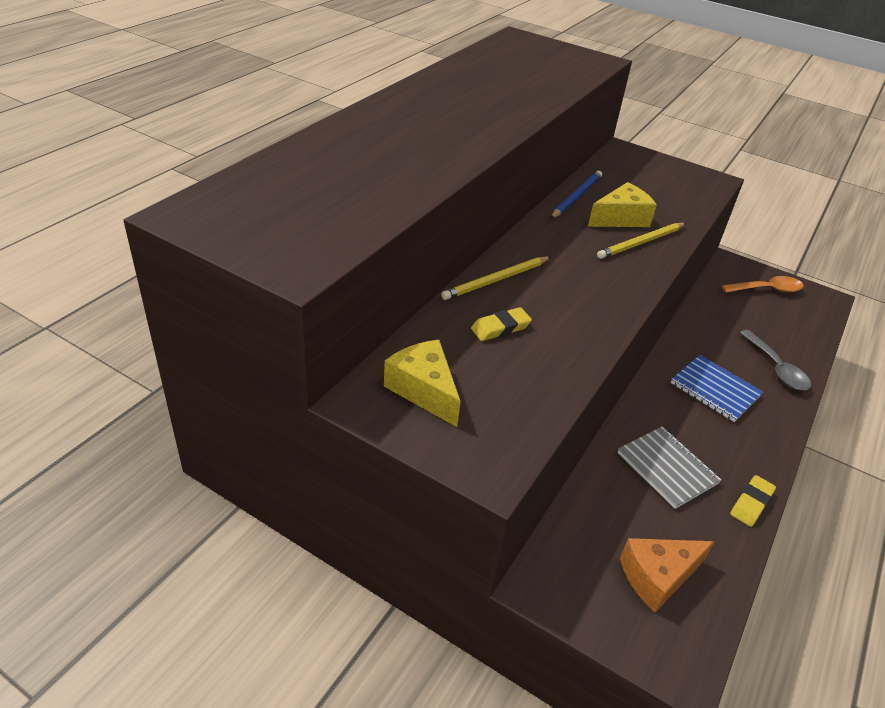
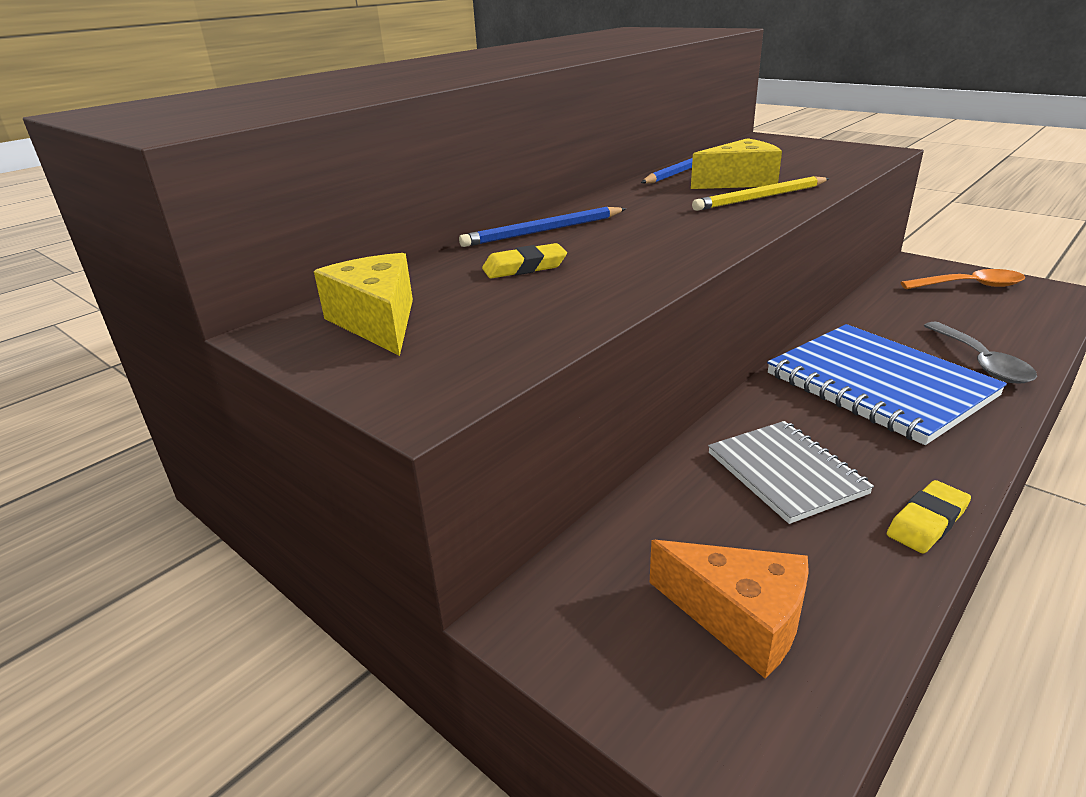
camera: 15 degrees right, 10 degrees down
(496, 280) = (543, 231): yellow pencil -> blue pencil
(657, 577) = (739, 619): orange cheese -> orange cheese turned 135 degrees counterclockwise
(715, 390) = (878, 385): blue notebook -> blue notebook, size x1.62

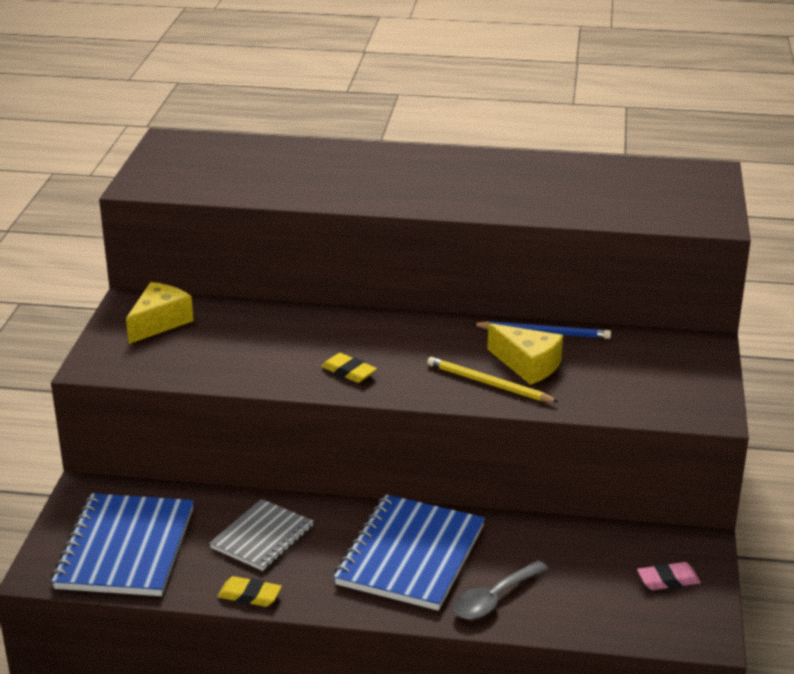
camera: 55 degrees right, 0 degrees up
(524, 267) = (265, 337): yellow eraser -> yellow eraser (349, 372)
(543, 231) = (335, 321): blue pencil -> none
(739, 619) = (125, 548): orange cheese -> blue notebook
(970, 286) = (668, 580): orange spoon -> pink eraser

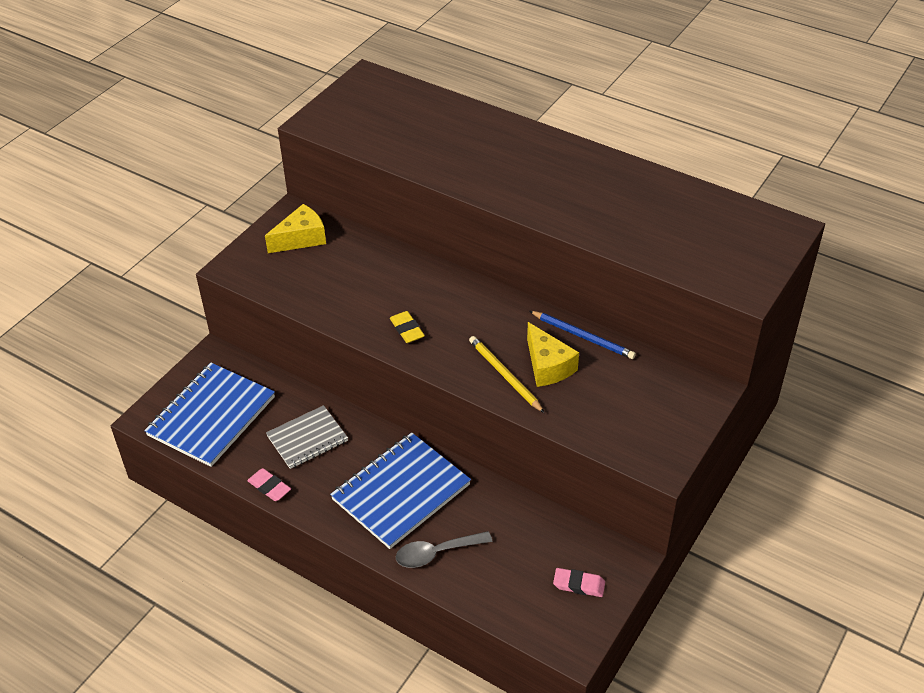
camera: 25 degrees right, 15 degrees up
(249, 595) = (269, 487): yellow eraser -> pink eraser

